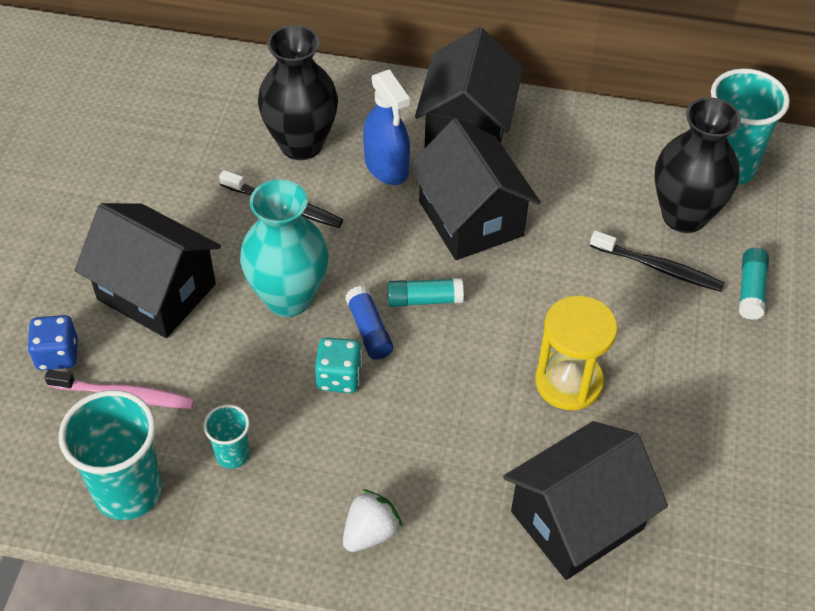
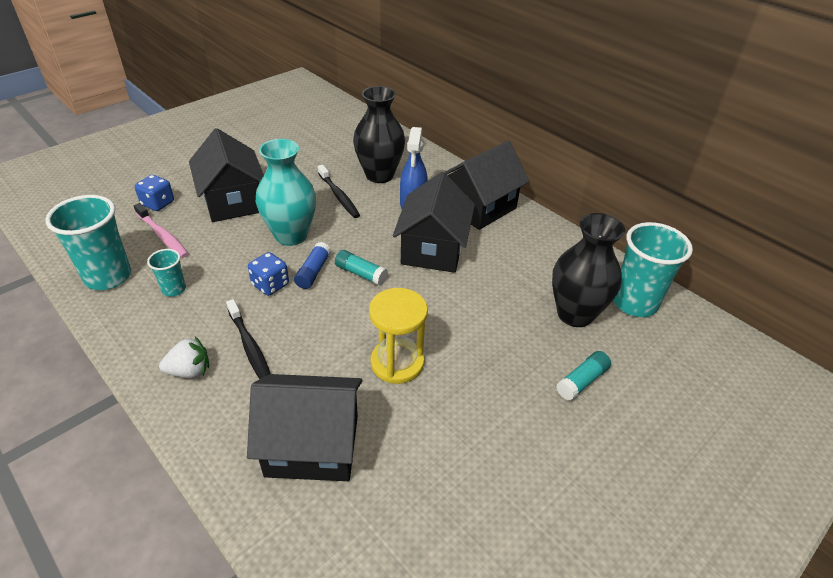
camera: 35 degrees right, 10 degrees down
(339, 377) = (270, 285): turquoise dice -> blue dice
(659, 268) = (526, 333): black toothbrush -> black toothbrush (250, 347)

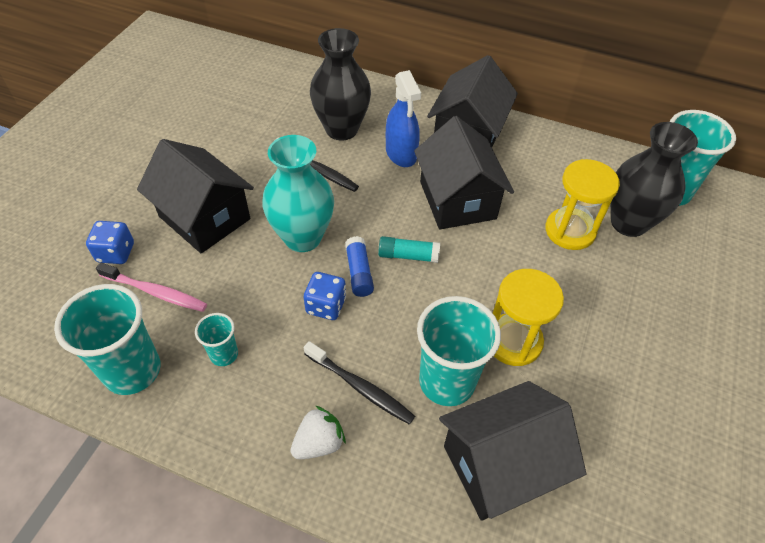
camera: 25 degrees left, 10 degrees up
(319, 370) = (447, 381): none -> turquoise cup
(514, 302) = (570, 231): none -> yellow hourglass
(582, 381) = (678, 290): turquoise glue stick -> none

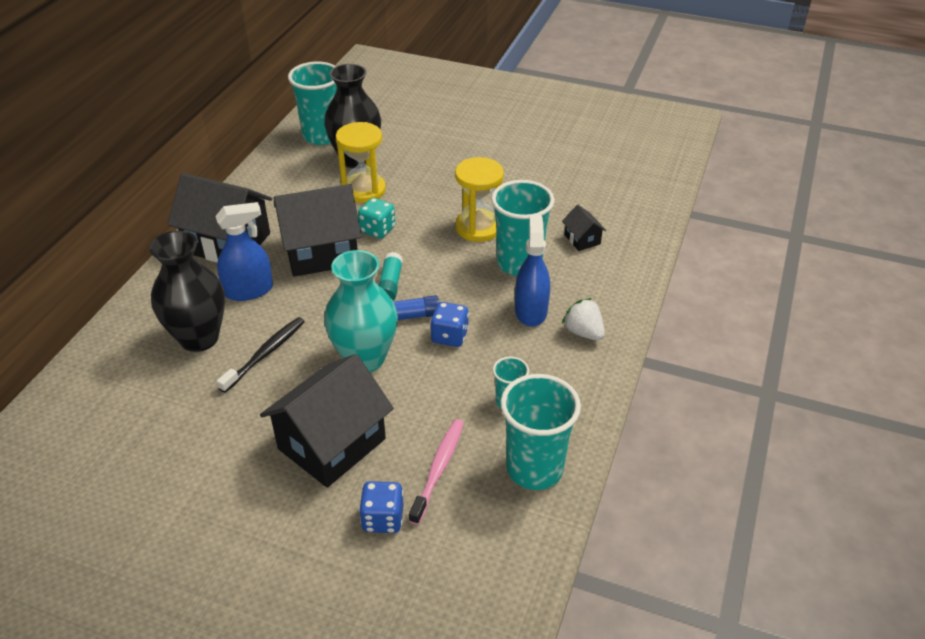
camera: 90 degrees left, 10 degrees down
(360, 387) = (531, 311): black toothbrush -> blue spray bottle
(499, 244) = (377, 230): none -> turquoise dice
(500, 465) = (582, 239): black house -> black house, size x0.44

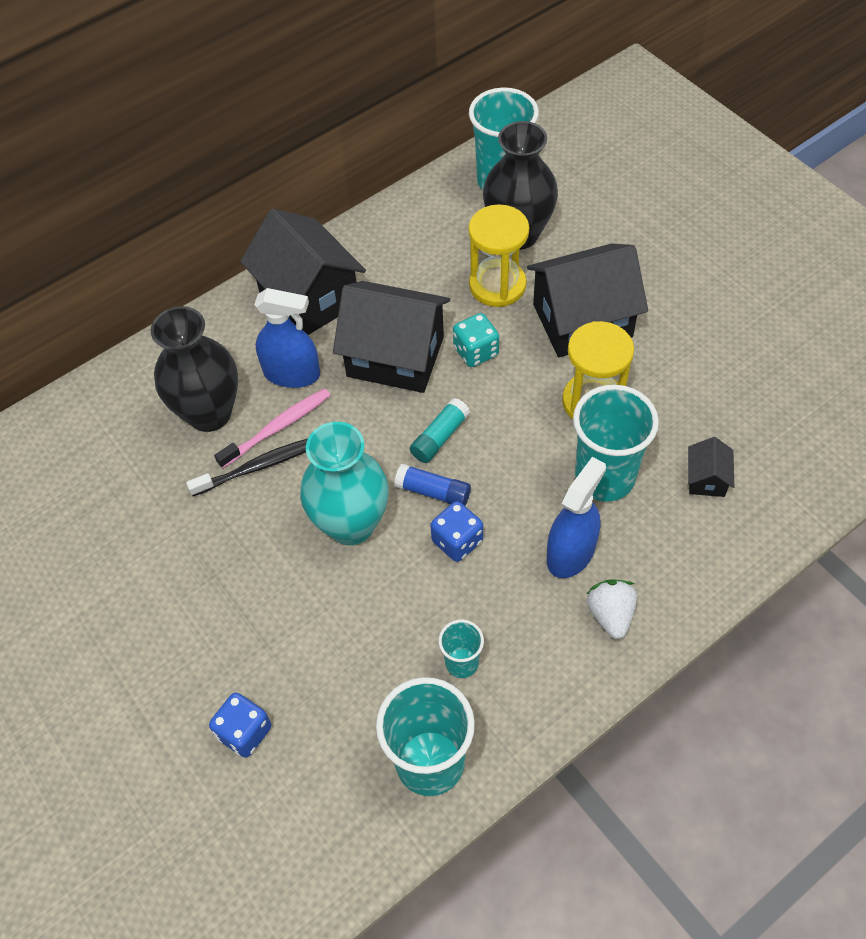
camera: 35 degrees right, 15 degrees up
(331, 444) = (253, 615): black house -> black house (582, 320)
(438, 469) = (334, 705): pink toothbrush -> pink toothbrush (277, 428)

